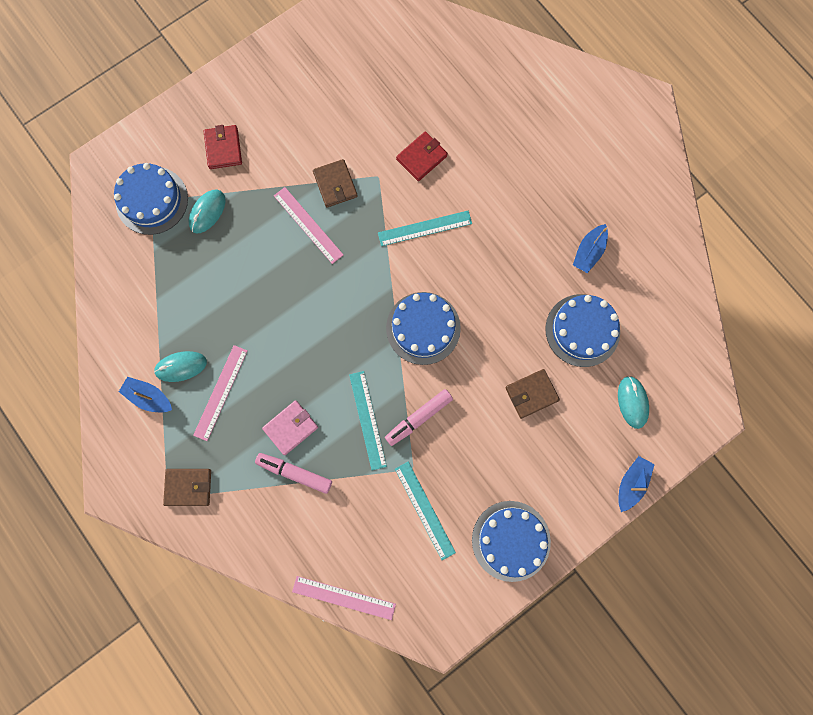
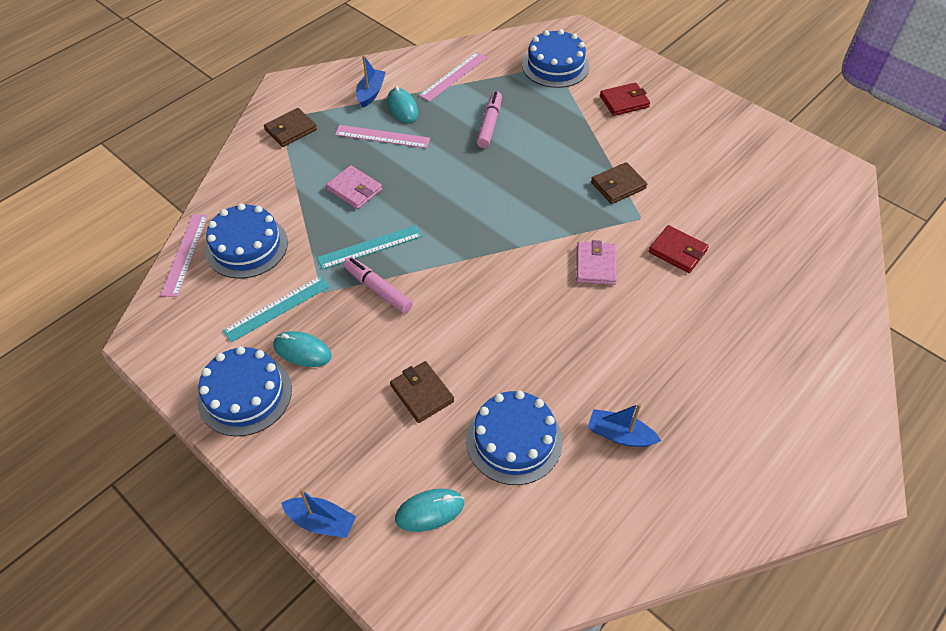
camera: 80 degrees right, 25 degrees down
(188, 487) = (291, 130): brown wallet -> brown wallet turned 60 degrees clockwise
(207, 212) = (556, 101): turquoise mouse -> turquoise mouse (302, 351)
(294, 473) = (309, 199): pink marker -> pink marker (489, 124)
(308, 225) = (567, 171): pink ruler -> pink ruler (453, 76)
(423, 328) = (480, 279): blue cake -> blue cake (246, 246)
(425, 228) = (595, 265): turquoise ruler -> pink wallet

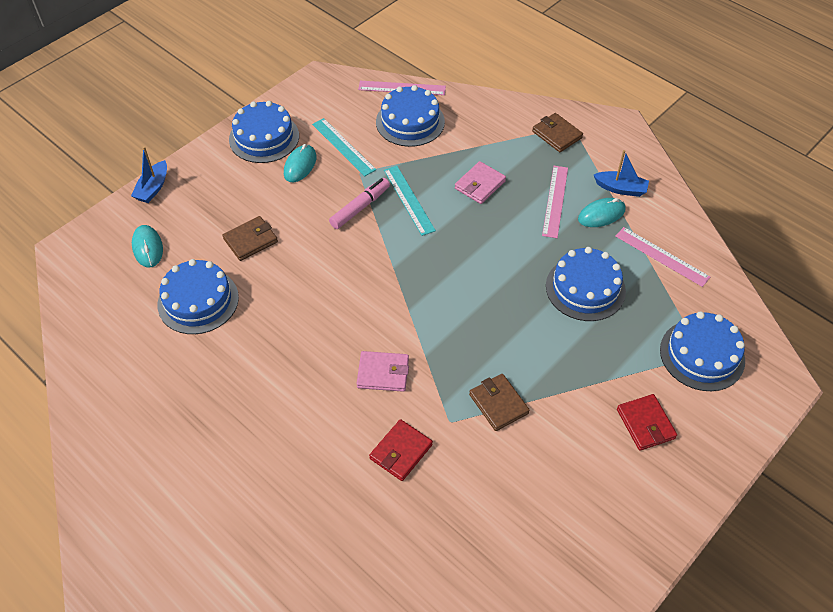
camera: 90 degrees right, 0 degrees up
(489, 124) = (585, 288): pink marker -> blue cake
(619, 435) = (190, 377): blue boat -> none

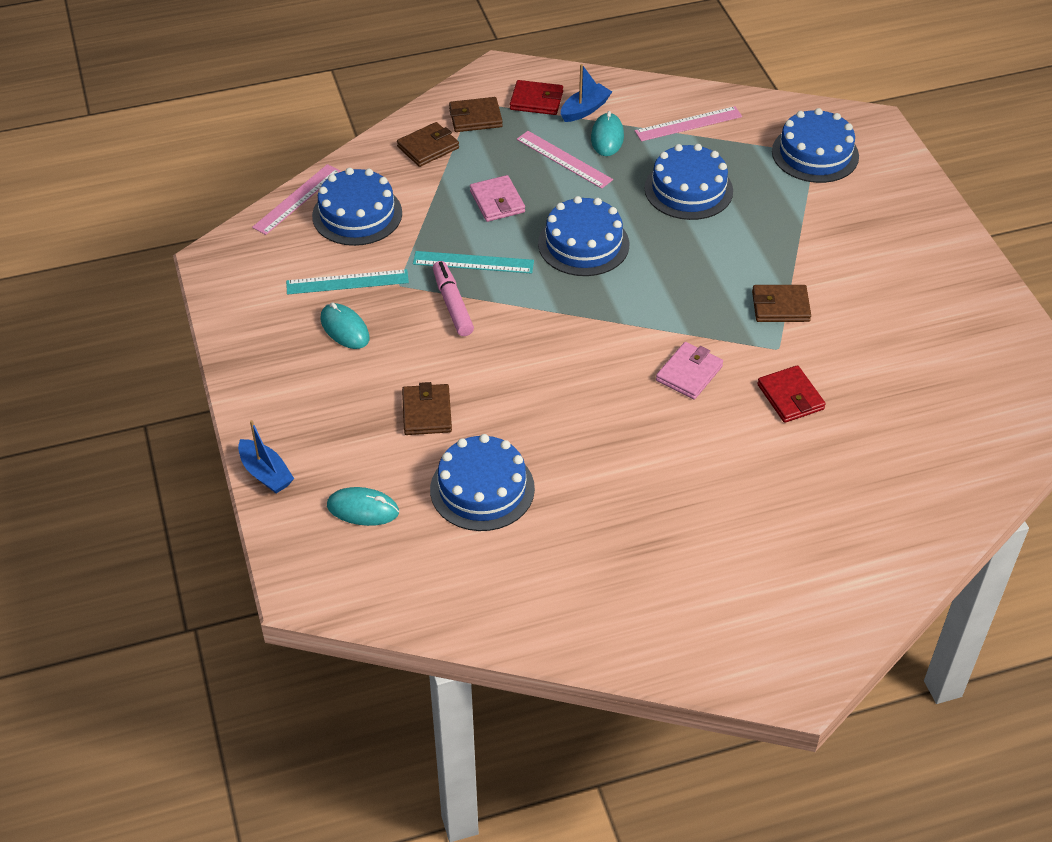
camera: 60 degrees left, 5 degrees down
(264, 137) = (270, 343): blue cake -> blue cake (583, 244)
(504, 125) = (428, 147): none -> brown wallet
(645, 424) = (863, 222): red wallet -> red wallet (536, 101)

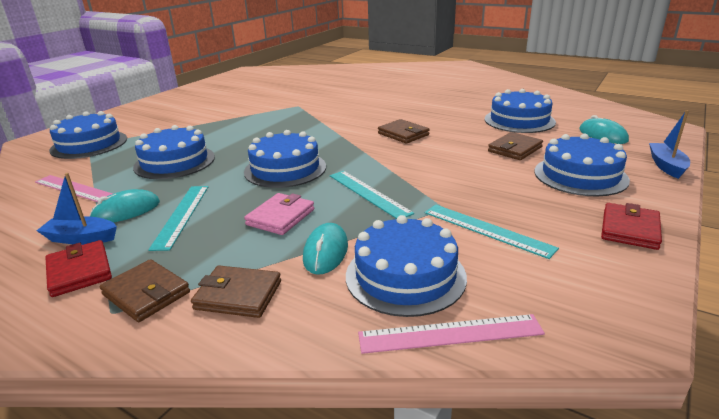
camera: 130 degrees left, 20 degrees down
(332, 402) = (580, 175): none -> blue cake
(345, 329) = (526, 204): turquoise mouse -> turquoise mouse (325, 252)
(452, 304) = (422, 181): pink marker -> none
(564, 159) = (181, 215): pink ruler -> turquoise ruler
(689, 373) = (350, 113): pink wallet -> none
(780, 306) = (264, 113): brown wallet -> brown wallet (403, 134)
(790, 397) = (327, 96): red wallet -> red wallet (629, 229)

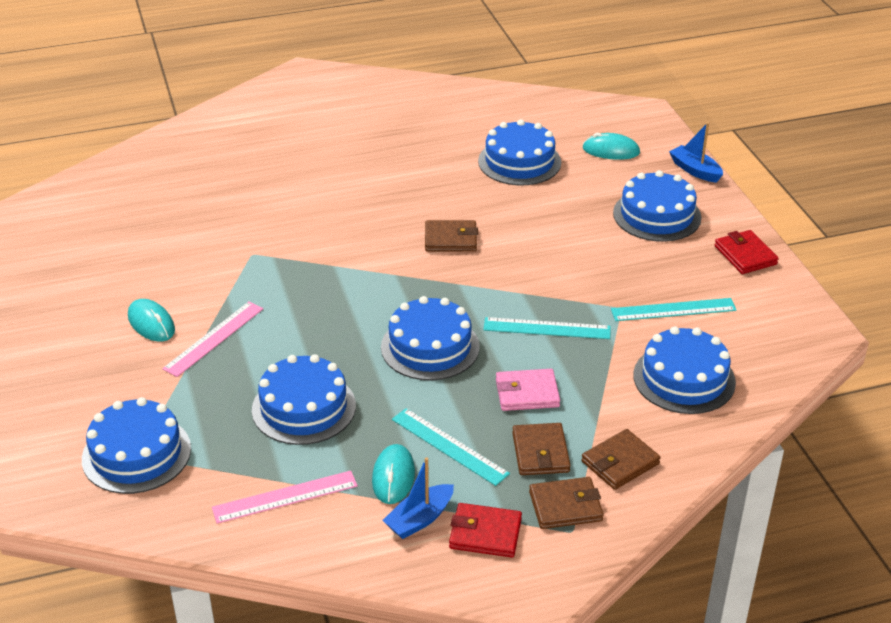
camera: 50 degrees left, 10 degrees up
(280, 217) = (527, 393): pink wallet -> pink wallet turned 75 degrees counterclockwise
(325, 252) = (611, 397): turquoise mouse -> turquoise mouse (151, 323)
(450, 334) = (759, 396): pink ruler -> pink ruler (214, 338)
(515, 149) = (572, 208): brown wallet -> brown wallet (540, 452)

